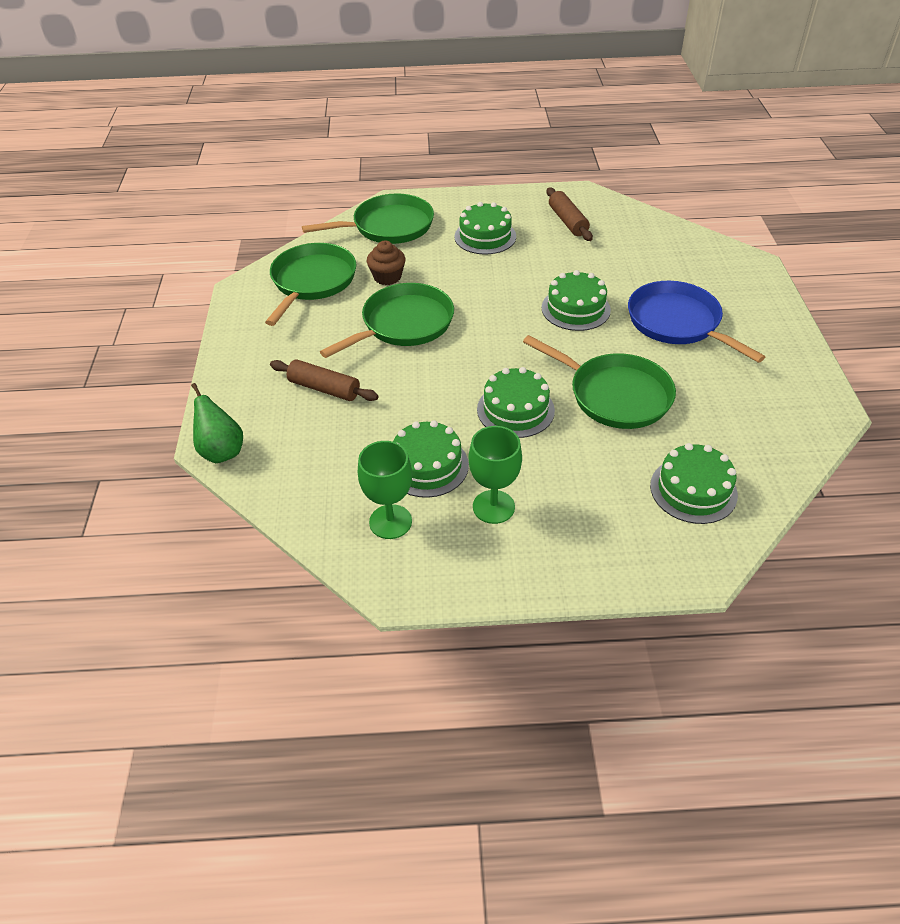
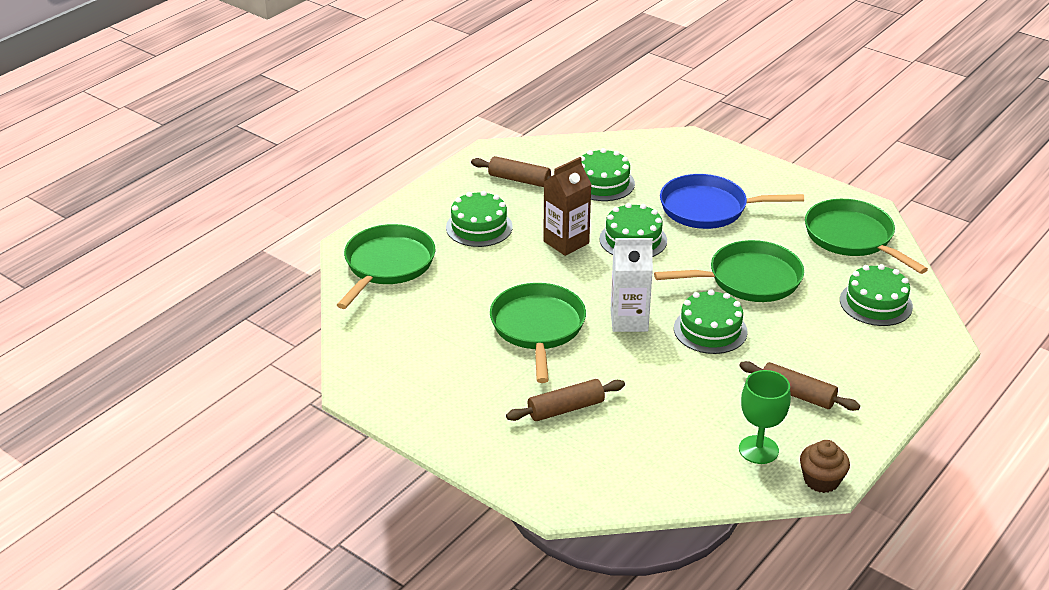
camera: 50 degrees left, 10 degrees down
(221, 451) = (575, 501): green pear -> none
(312, 282) = (407, 345): green pan -> green pan (852, 238)
(387, 277) = (461, 303): brown cupcake -> brown cupcake (821, 480)
(427, 466) = (720, 402): green cake -> green cake (602, 183)
(470, 361) = (629, 320): none -> white carton
(493, 507) = (797, 394): green goblet -> brown rolling pin
(524, 281) = (566, 242): none -> brown carton

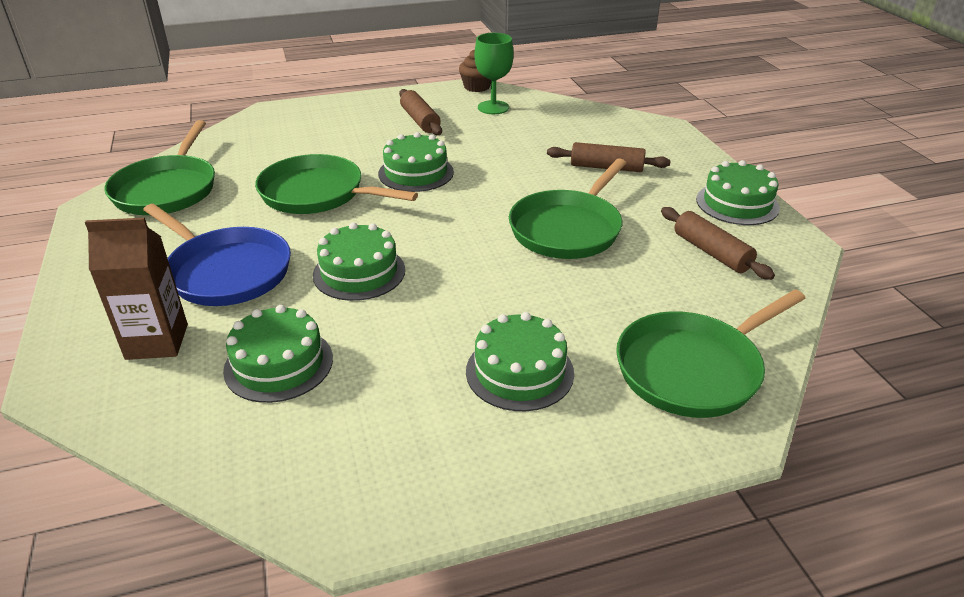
camera: 145 degrees left, 0 degrees up
(519, 180) = (377, 430): brown rolling pin -> brown rolling pin (711, 252)
(566, 242) = (435, 301): brown carton -> brown carton (157, 342)
(629, 320) = (474, 203): white carton -> none
(876, 303) = (259, 143): green cake -> green cake (737, 203)

